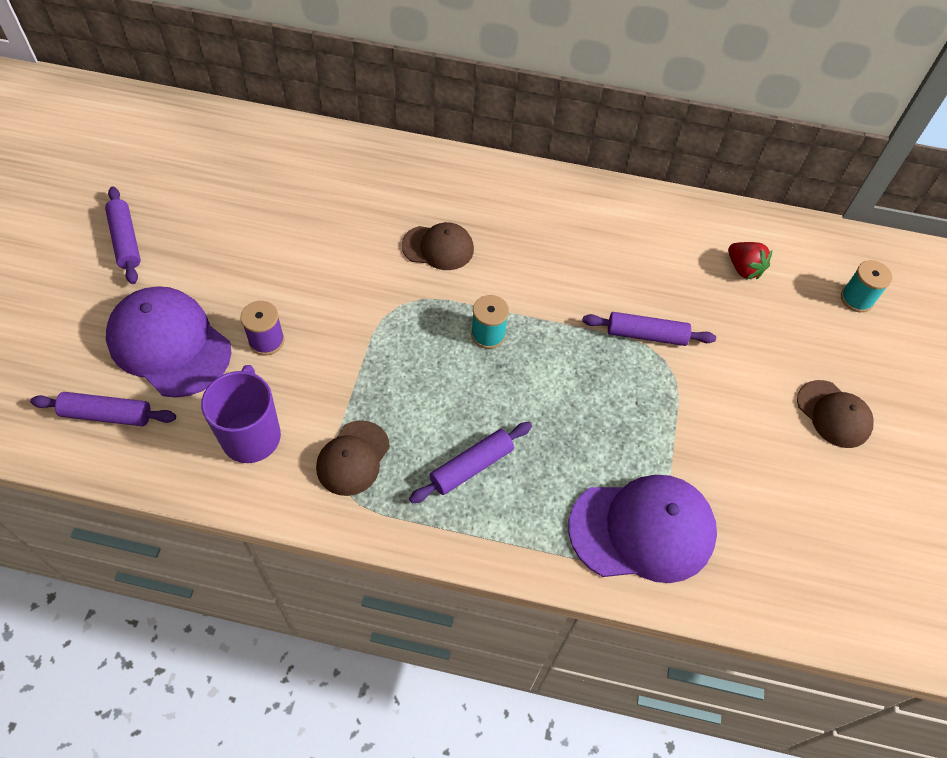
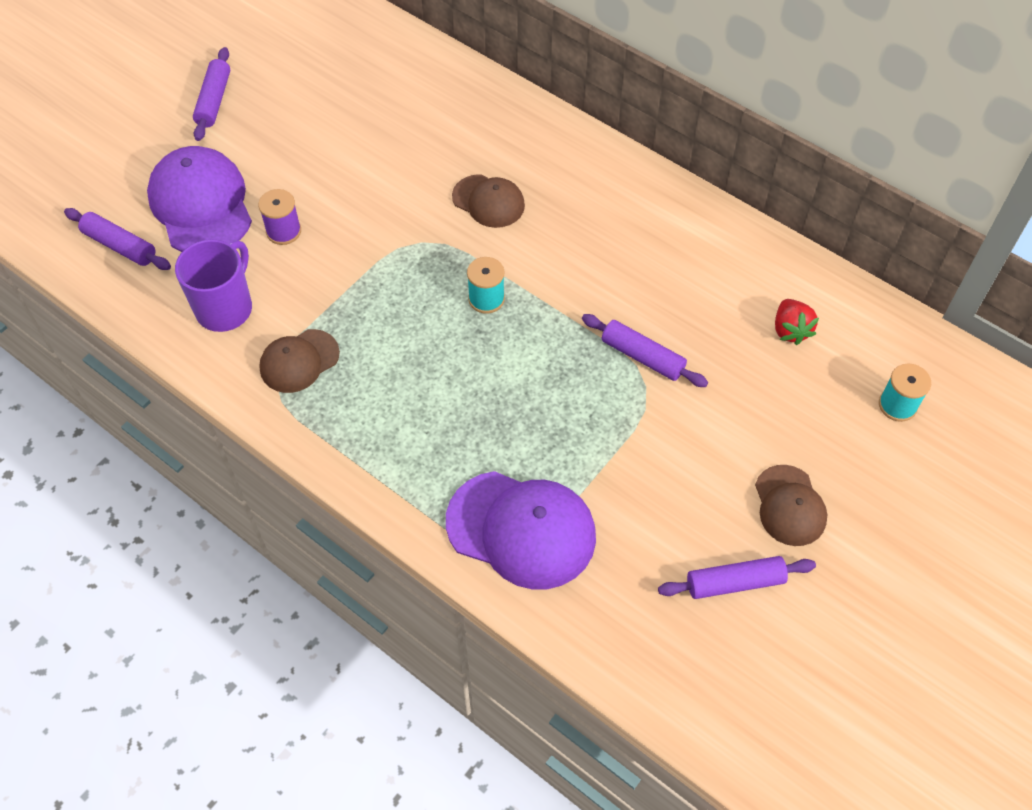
camera: 30 degrees right, 0 degrees up
(471, 466) = (398, 410): purple rolling pin -> purple rolling pin (735, 582)

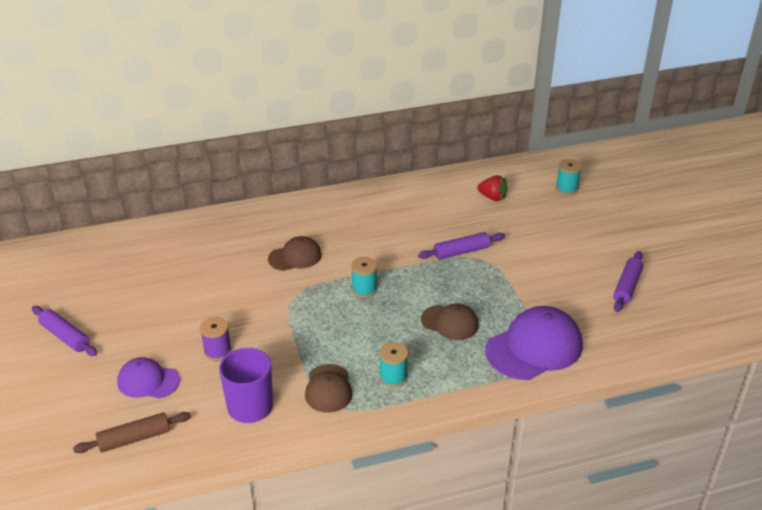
camera: 55 degrees left, 20 degrees down
(120, 246) = (134, 438): purple rolling pin -> brown rolling pin
(201, 204) = (148, 381): purple cap -> purple cap, size x0.59
(360, 411) = (393, 377): none -> turquoise spool
(789, 506) = (596, 248): brown cap -> brown cap (450, 322)

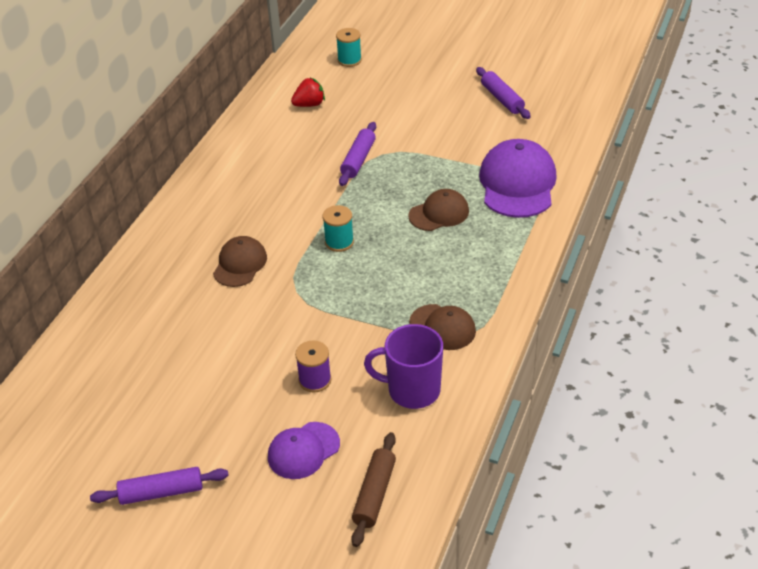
camera: 50 degrees left, 5 degrees up
(393, 377) = (469, 280): turquoise spool -> none

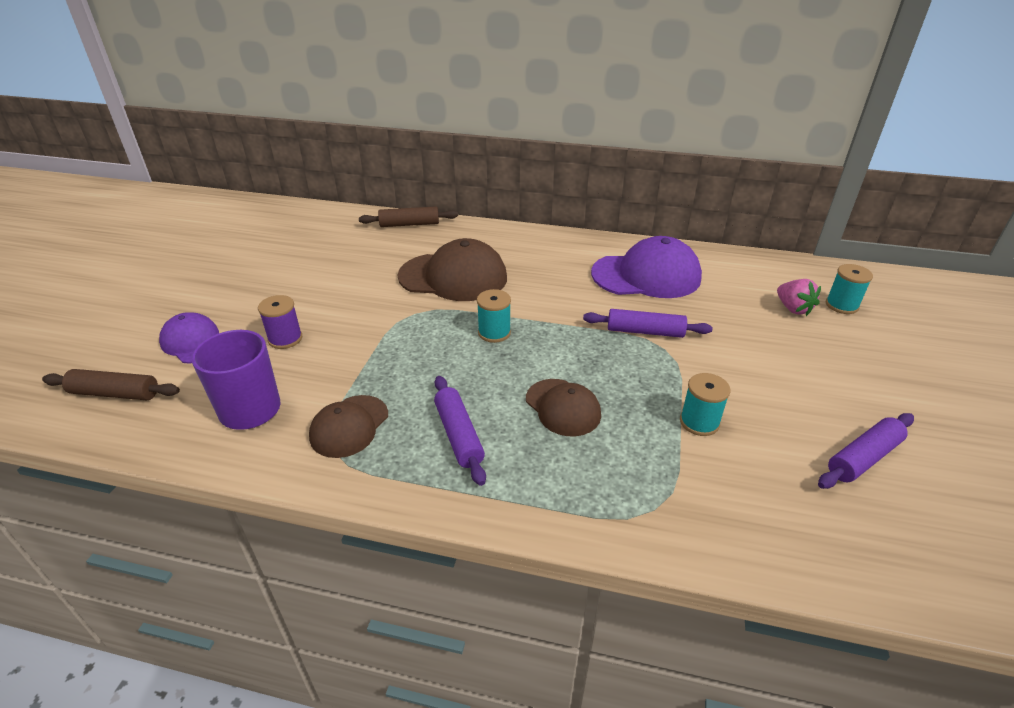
camera: 80 degrees right, 5 degrees down
(113, 296) = (409, 224): none -> brown rolling pin
(161, 492) = (181, 276): purple rolling pin -> purple rolling pin (459, 435)
(240, 264) = (453, 277): brown cap -> brown cap, size x1.70
(309, 104) = (730, 287): red strawberry -> none
(347, 83) = (793, 308): none -> pink strawberry
(463, 154) = (699, 422): none -> turquoise spool
(517, 183) = (654, 487): purple cap -> purple cap (646, 275)

